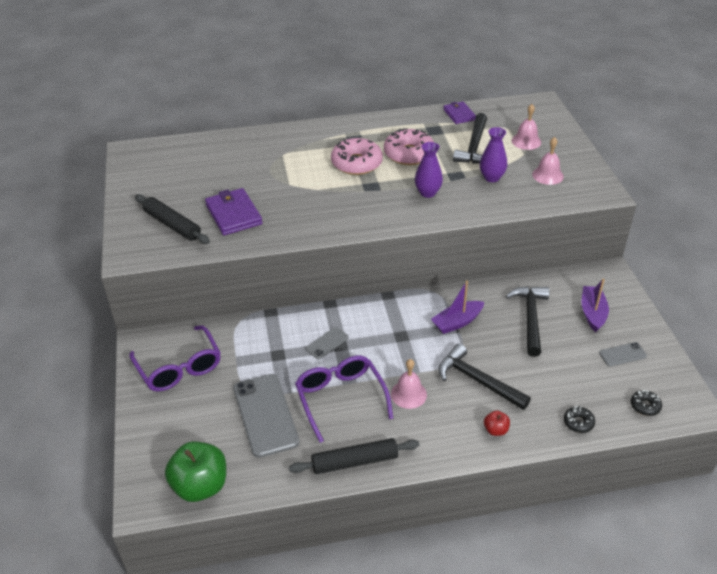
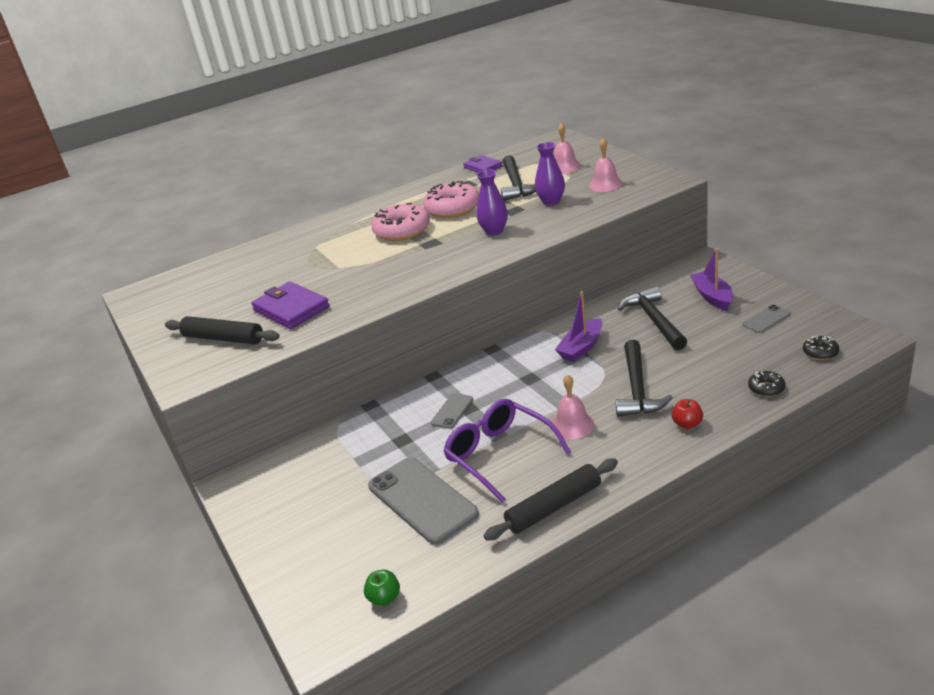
camera: 15 degrees left, 10 degrees down
(179, 368) = (291, 491): purple glasses -> none
(200, 486) = (384, 598): green apple -> green apple, size x0.46
(477, 380) = (637, 389): black hammer -> black hammer turned 105 degrees counterclockwise

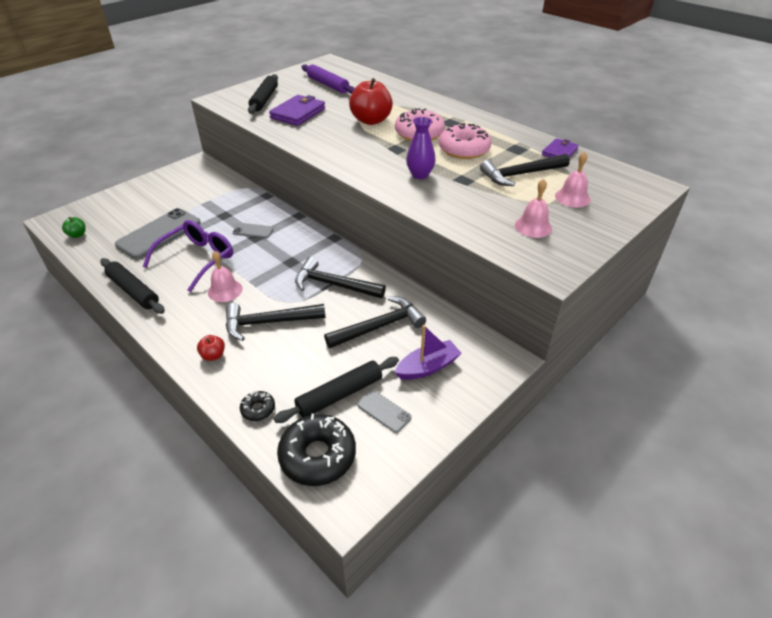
camera: 70 degrees right, 10 degrees up
(217, 291) = (327, 85): none -> purple rolling pin
(350, 258) = (371, 120): none -> red apple
(551, 201) = (485, 198): purple vase -> none
(581, 347) = (334, 285): purple boat -> black hammer
(746, 342) = (340, 395): none -> black rolling pin
(820, 352) = (317, 456): black donut -> black donut, size x2.07

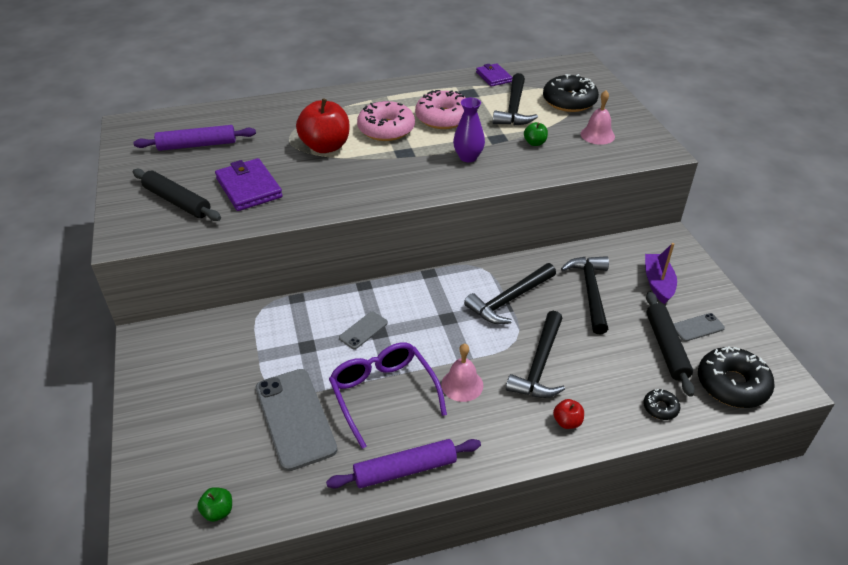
camera: 60 degrees left, 0 degrees up
(133, 291) = (405, 469): black rolling pin -> purple rolling pin
(478, 198) = (534, 143): none -> green apple
(572, 197) = (569, 101): pink bell -> black donut

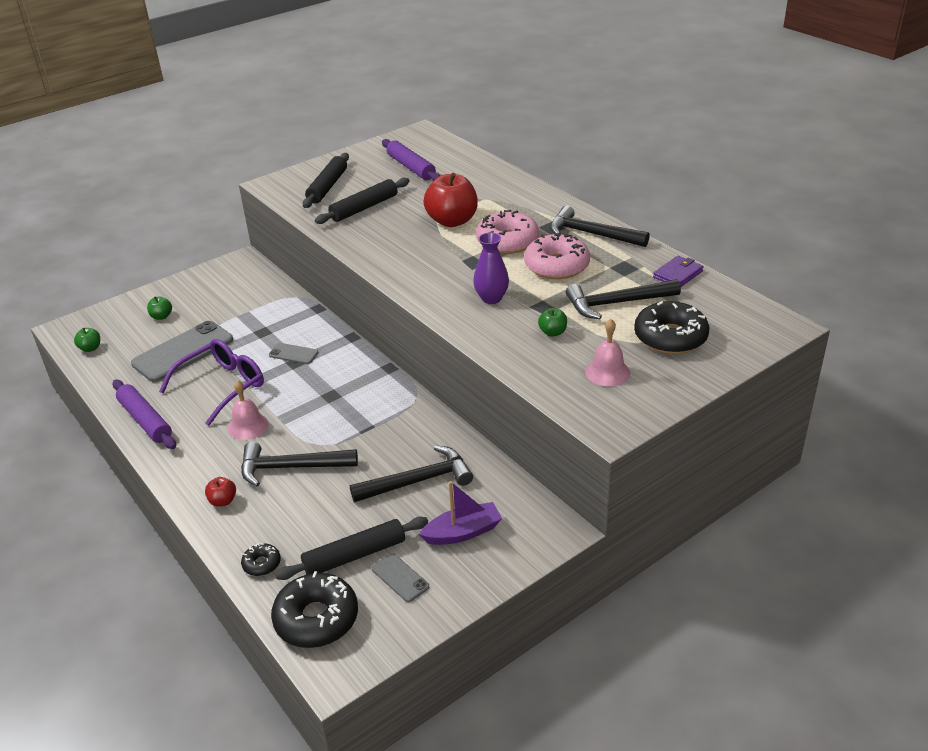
camera: 70 degrees right, 5 degrees down
(204, 429) = (161, 316): none -> green apple
(249, 188) = (364, 208): purple wallet -> black rolling pin
(509, 300) = (376, 427): black hammer -> black hammer (591, 234)

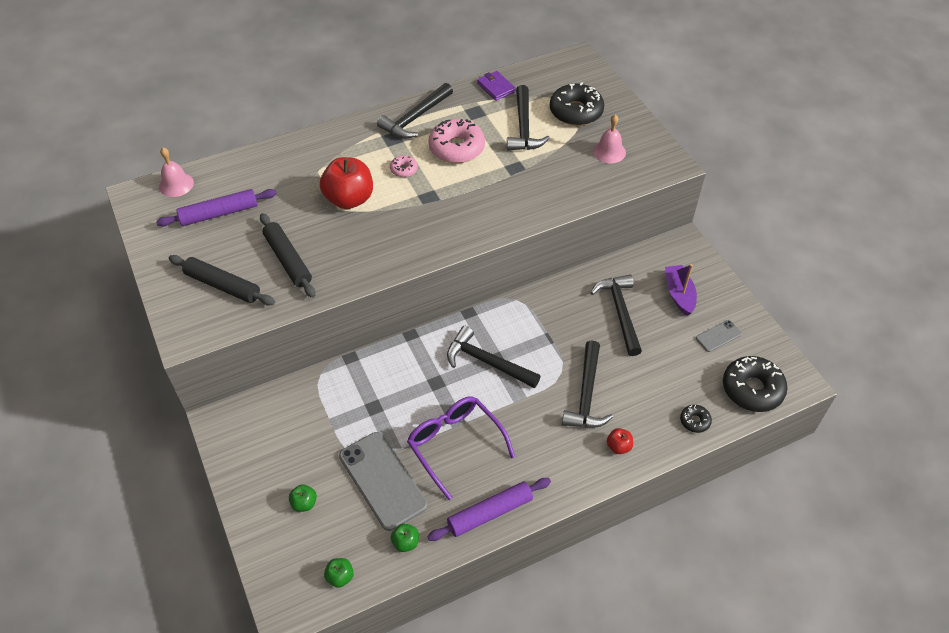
camera: 80 degrees left, 15 degrees up
(248, 426) = (522, 425): pink bell -> pink bell (176, 184)
(293, 354) = (422, 383): grey phone -> none
(325, 390) = (487, 362): none -> black hammer
(355, 556) = (693, 360): black rolling pin -> none
(491, 298) = (491, 195): purple vase -> none
(507, 241) = (404, 169): pink donut -> pink donut, size x0.48
(552, 332) = (551, 169): green apple -> green apple (405, 542)

